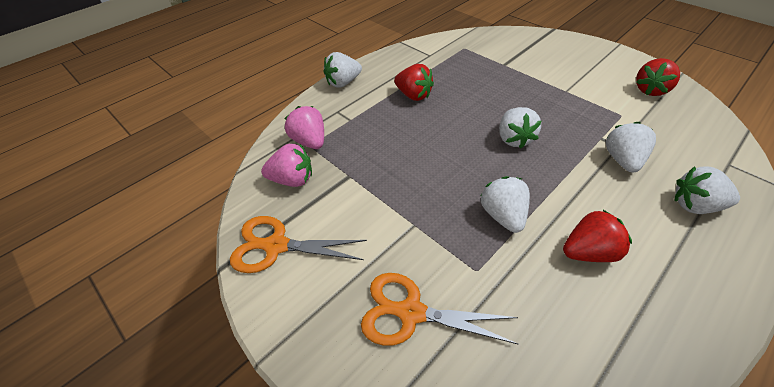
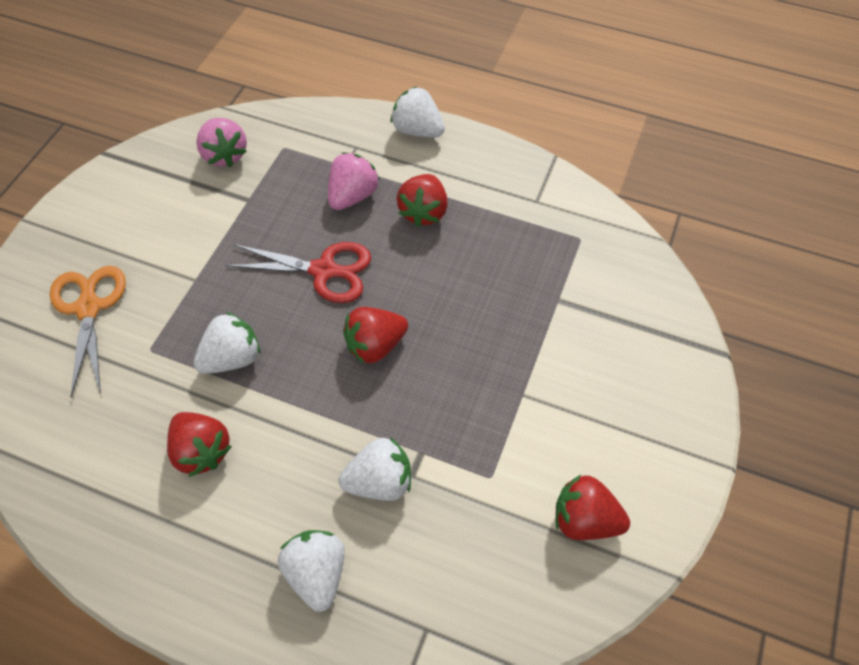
camera: 65 degrees right, 10 degrees up
(276, 246) = (136, 180): orange scissors -> none
(310, 141) = (290, 144): pink strawberry -> pink strawberry (352, 196)
(440, 149) = (323, 270): none -> red scissors
(514, 139) = (375, 345): white strawberry -> red strawberry

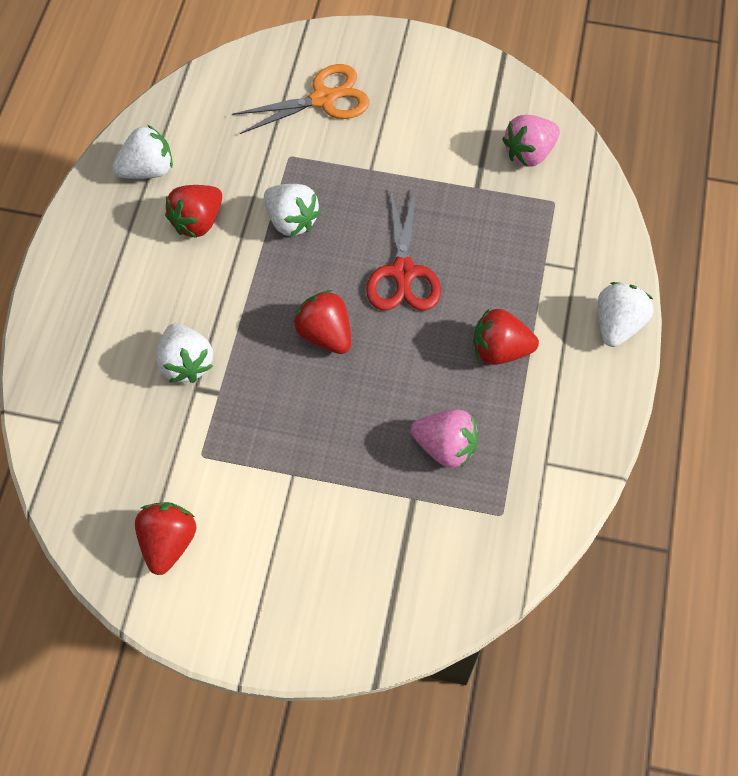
camera: 80 degrees right, 5 degrees up
(317, 573) = (100, 331): white strawberry -> white strawberry (148, 170)
(352, 196) = (505, 279): pink strawberry -> pink strawberry (445, 447)

